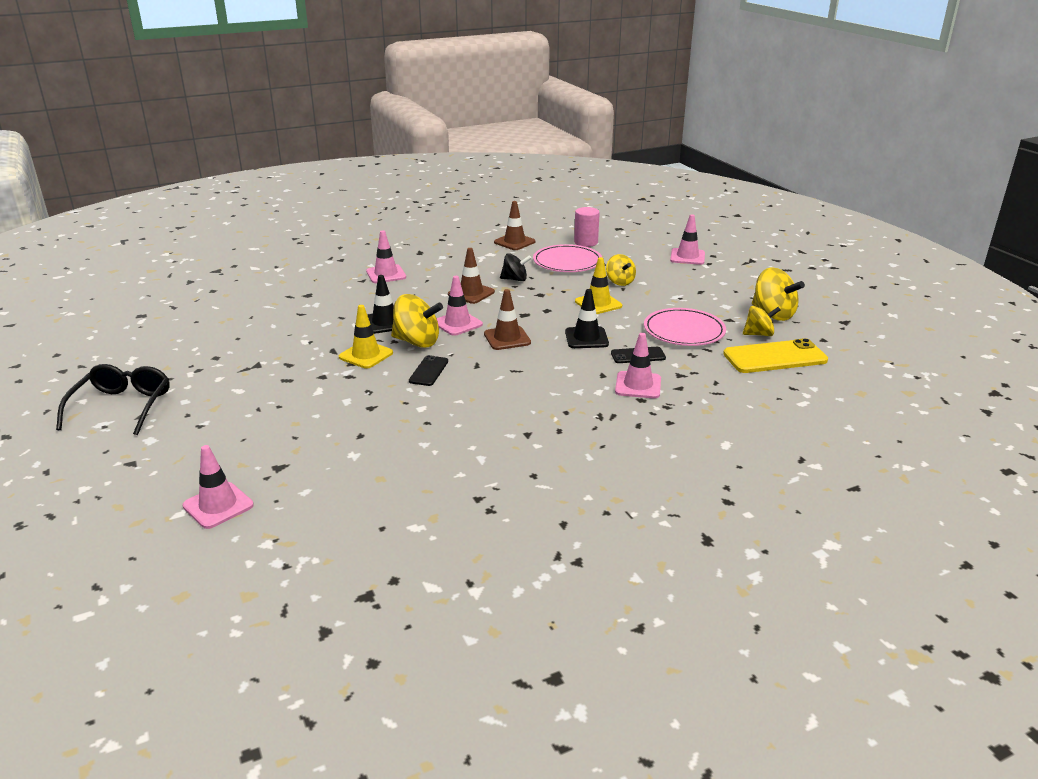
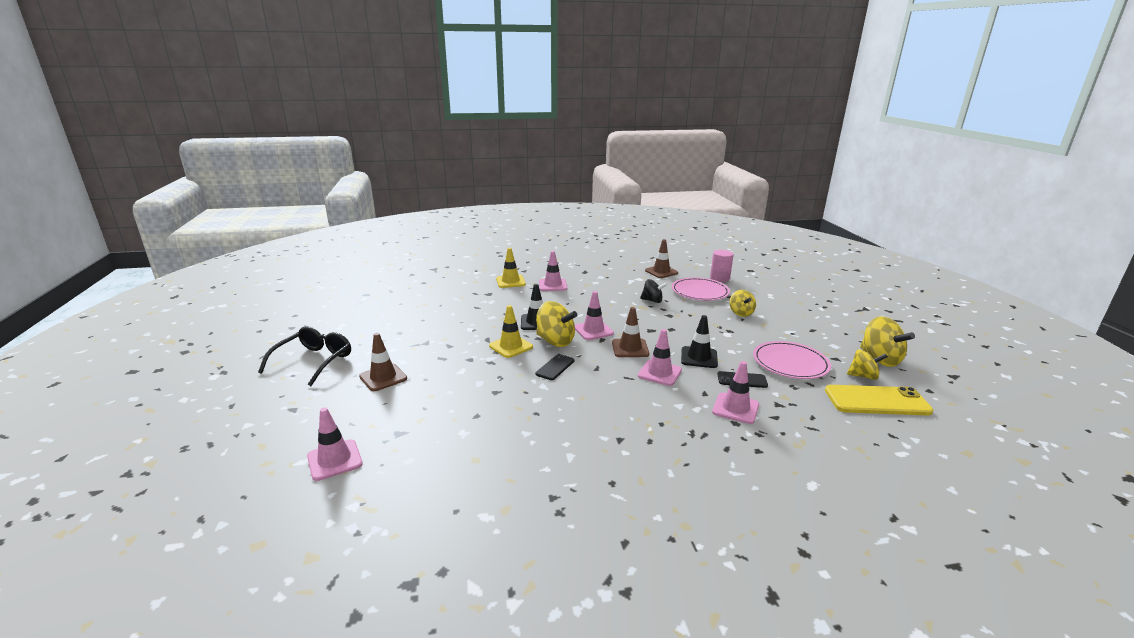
camera: 15 degrees right, 5 degrees down
(471, 293) = (613, 307): brown traffic cone -> brown traffic cone (383, 377)
(598, 304) = (717, 329): yellow traffic cone -> yellow traffic cone (510, 281)
(687, 257) = (806, 299): pink traffic cone -> pink traffic cone (659, 373)

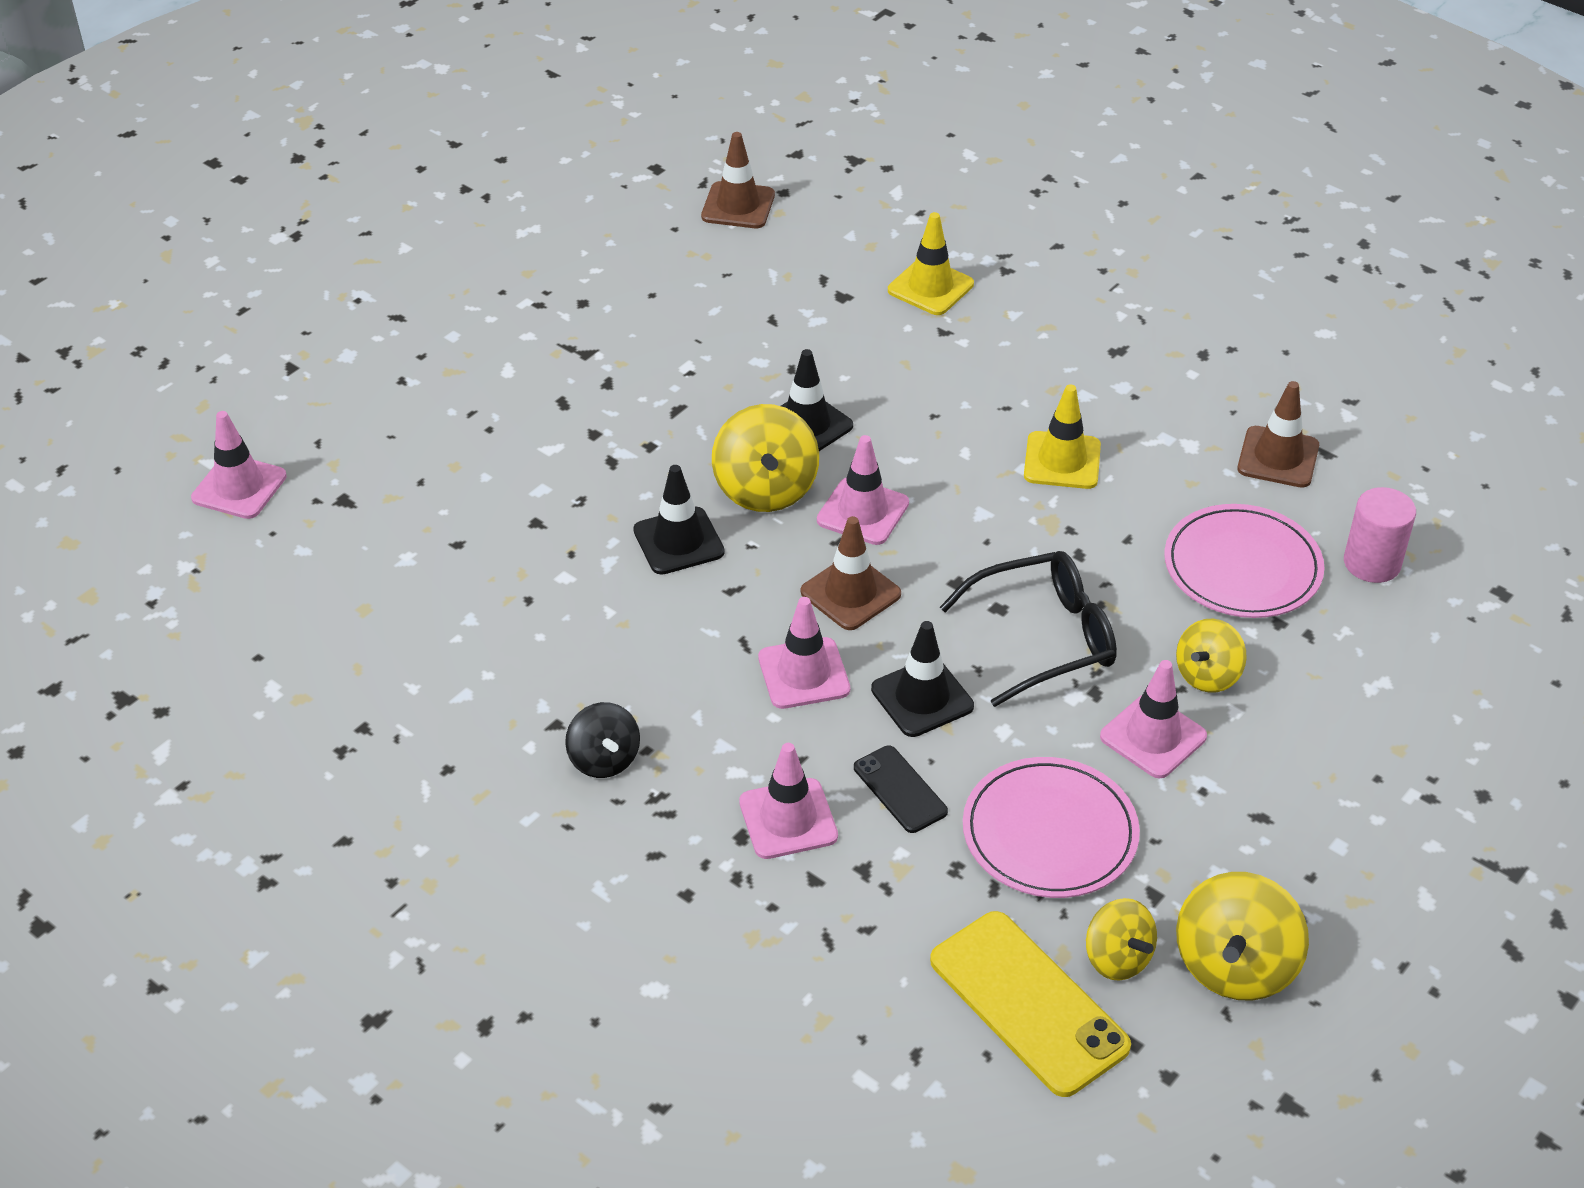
camera: 50 degrees right, 20 degrees up
(314, 361) = (409, 289): black glasses -> black glasses (1044, 638)
(383, 377) = (445, 386): brown traffic cone -> brown traffic cone (738, 206)
(511, 346) = (685, 450): yellow traffic cone -> yellow traffic cone (1062, 461)
(552, 285) = (988, 349): pink traffic cone -> pink traffic cone (1153, 737)
(555, 367) = (678, 541): black phone -> black traffic cone
(652, 301) = (1099, 520): black spinning top -> black spinning top (604, 759)

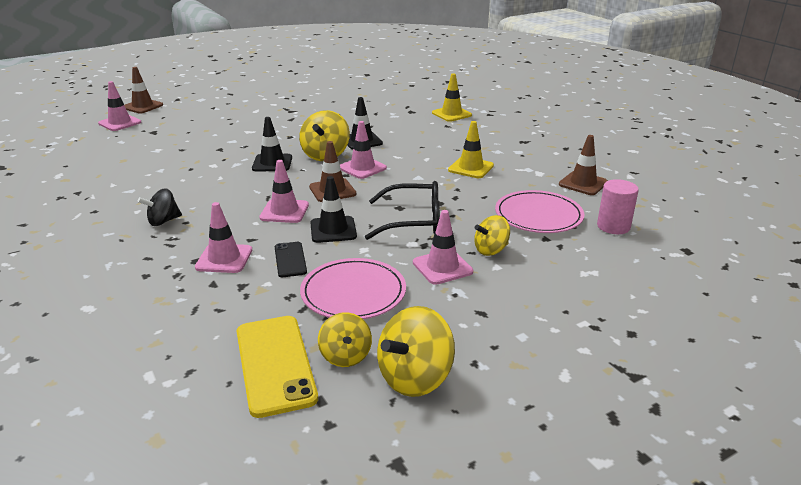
camera: 20 degrees right, 15 degrees down
(604, 759) = (163, 221): black spinning top -> black spinning top turned 60 degrees clockwise
(738, 206) = (390, 86): brown traffic cone -> brown traffic cone (142, 106)

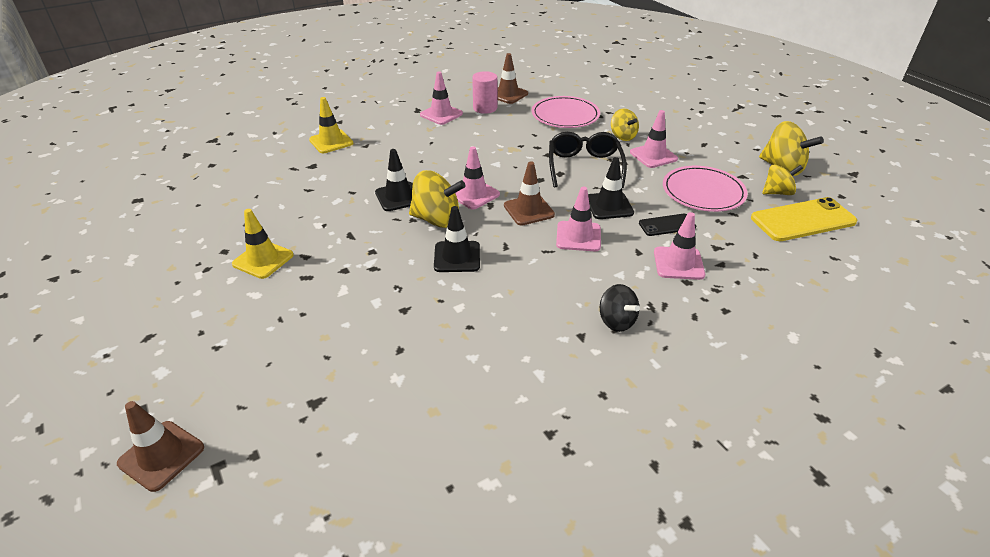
camera: 90 degrees left, 10 degrees up
(120, 123) = (251, 467): pink traffic cone -> pink traffic cone (441, 114)
(471, 168) = (476, 137): yellow traffic cone -> yellow traffic cone (263, 259)
(613, 226) = (577, 92): pink cylinder -> pink cylinder (485, 108)

